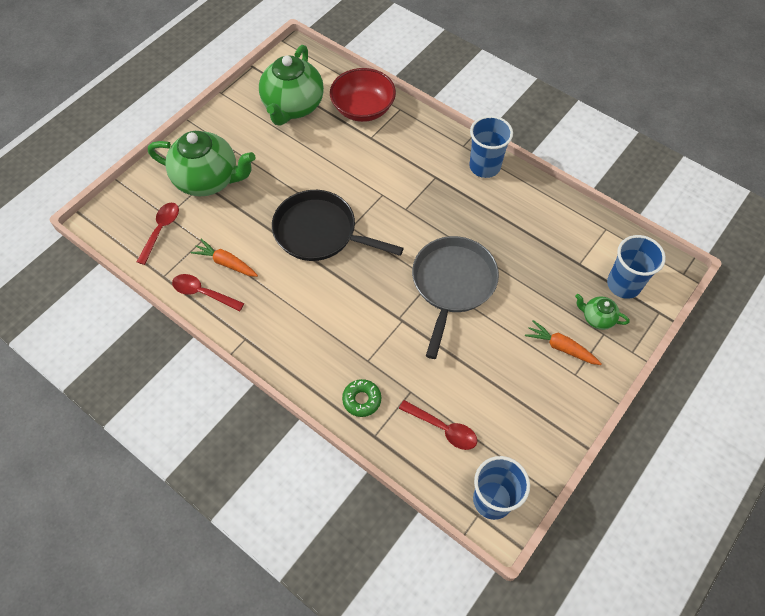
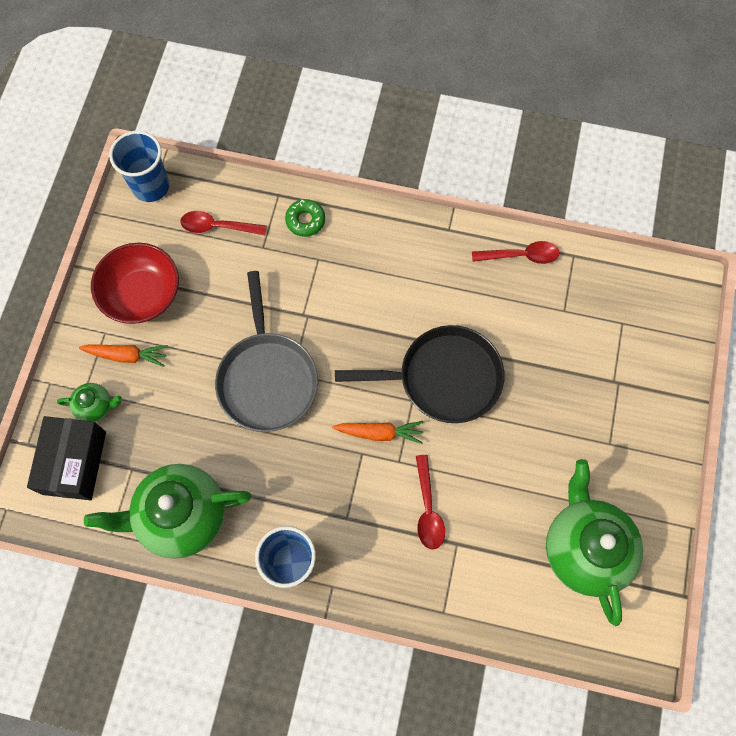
camera: 155 degrees right, 10 degrees up
(161, 230) = (615, 303): red spoon -> red spoon (428, 509)
(208, 180) = (611, 389): green teapot -> green teapot (181, 516)
(226, 263) = (520, 297): orange carrot -> orange carrot (379, 433)
(363, 108) = (492, 589): red bowl -> red bowl (142, 294)
(623, 284) = (74, 462): blue cup -> black box

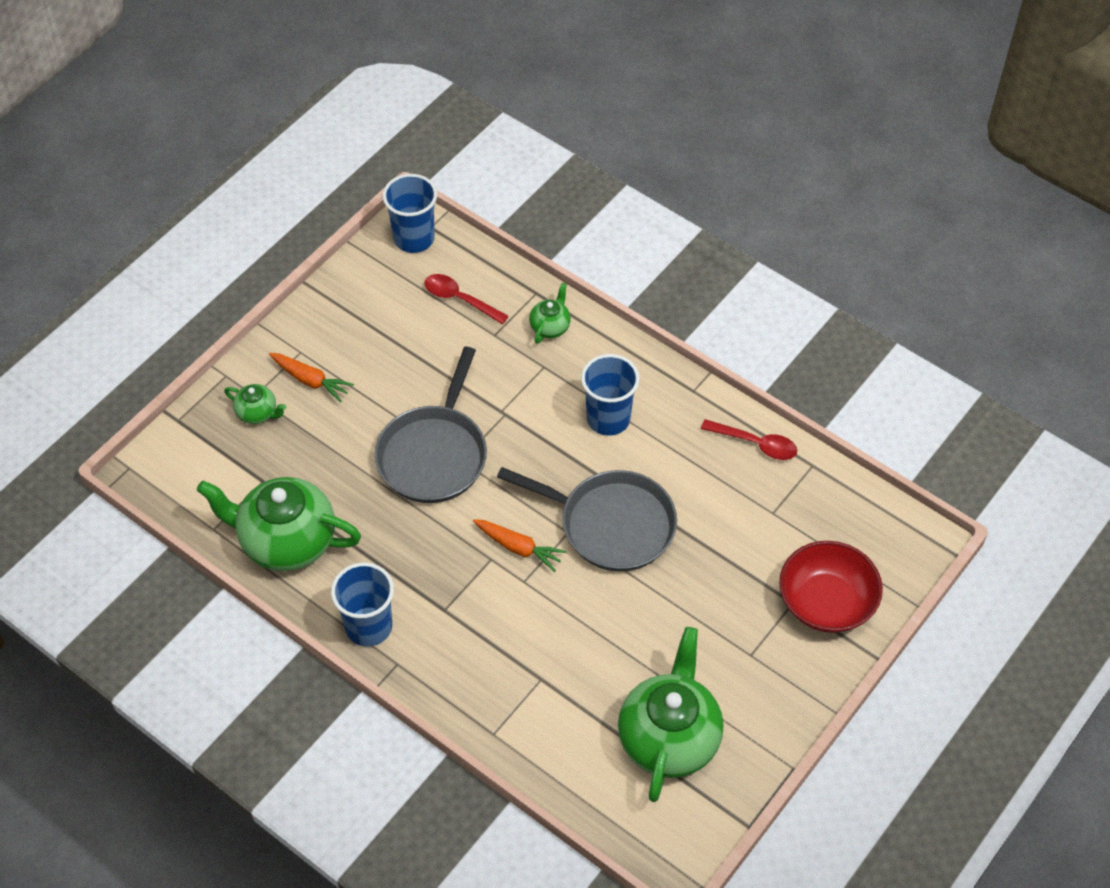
camera: 25 degrees right, 15 degrees down
(74, 462) = (212, 454): black box -> none
(142, 294) = (354, 332): red bowl -> red bowl (826, 602)
(305, 220) = (550, 326): green donut -> green teapot
(394, 284) = (608, 418): none -> blue cup
(428, 509) = (529, 635): red spoon -> none
(443, 378) = (611, 524): black pan -> grey pan

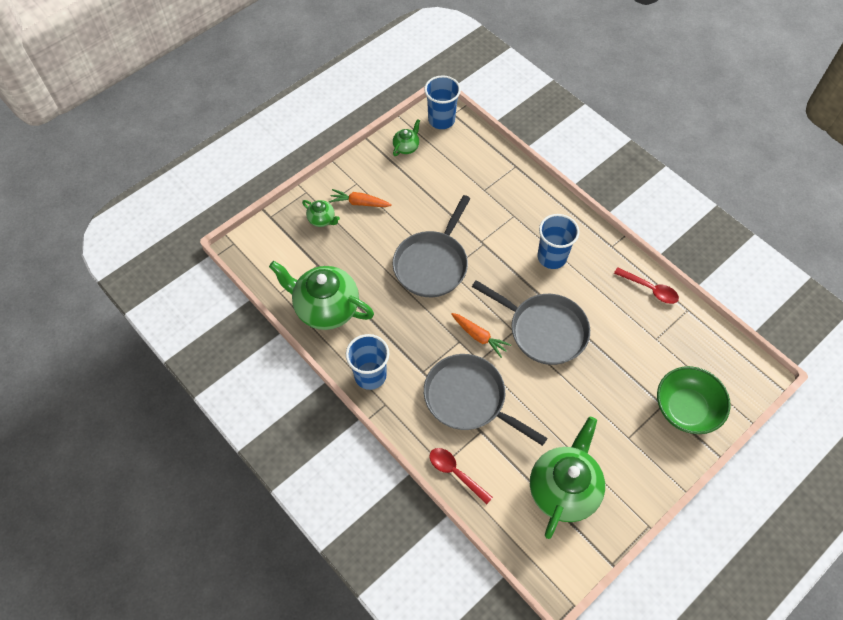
camera: 10 degrees right, 5 degrees up
(310, 380) = (359, 203): orange carrot -> orange carrot turned 150 degrees clockwise
(459, 299) = (465, 163): red spoon -> red spoon (455, 473)
(517, 637) = (468, 399): none -> grey pan
(550, 326) = (522, 190): green teapot -> green teapot (406, 147)
(826, 602) = (686, 408): red bowl -> green bowl

